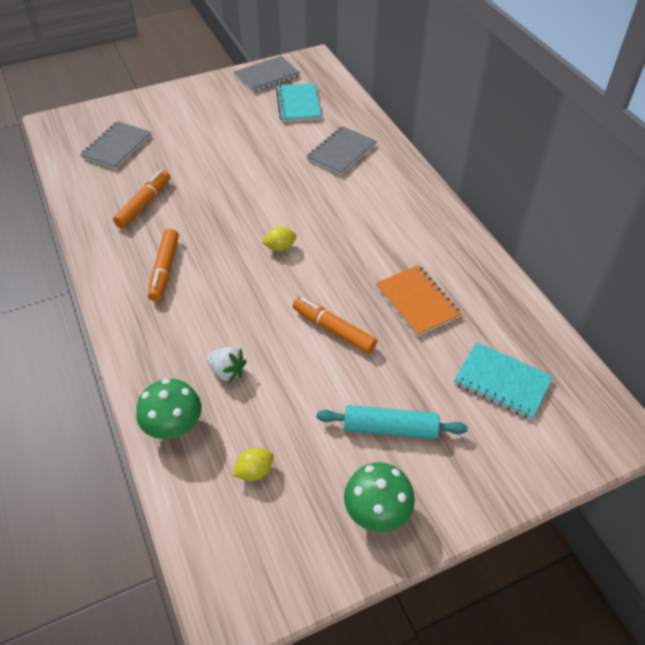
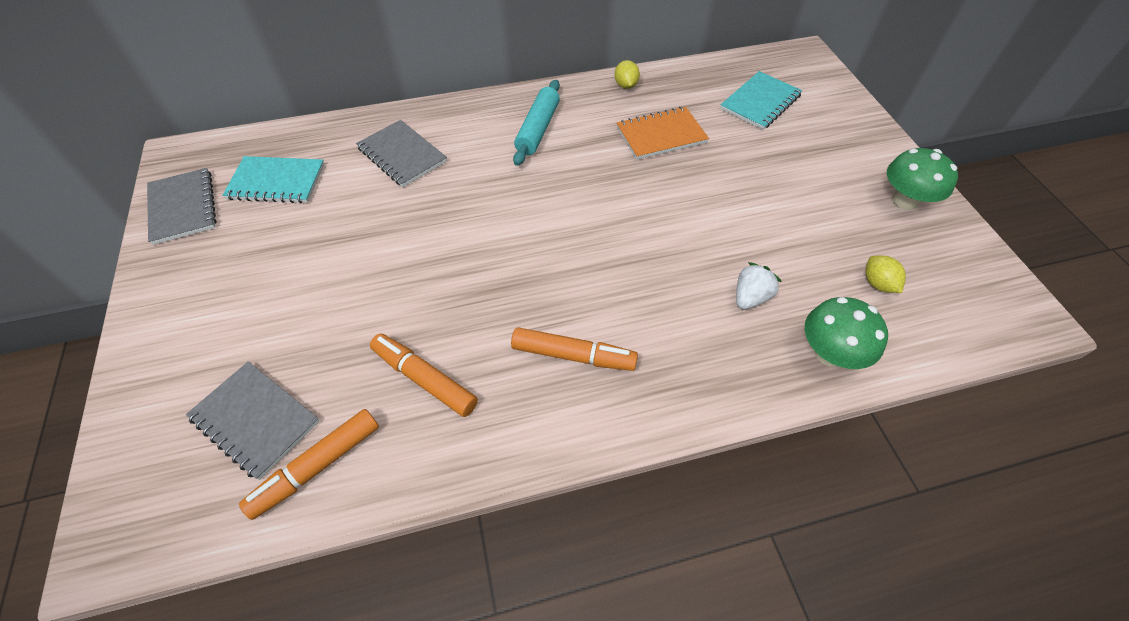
camera: 80 degrees left, 5 degrees up
(280, 247) = (558, 230): yellow lemon -> yellow lemon (625, 85)
(333, 330) = (693, 200): orange marker -> orange marker (317, 466)
(390, 428) = (815, 178): turquoise rolling pin -> turquoise rolling pin (537, 129)

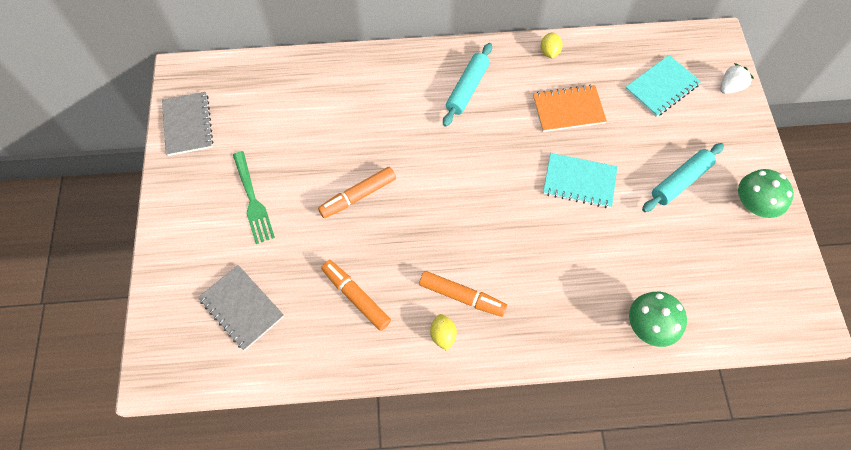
camera: 10 degrees right, 10 degrees up
(271, 281) = (252, 200): none -> green fork
(276, 182) = (257, 111): turquoise notebook -> turquoise notebook (579, 181)
(317, 466) = (281, 347): orange marker -> orange marker (358, 196)
(402, 155) = (355, 99): grey notebook -> none
(750, 297) = (602, 271): white strawberry -> white strawberry (730, 87)
(812, 188) = (680, 181): none -> turquoise rolling pin
(877, 284) = (704, 276): yellow lemon -> yellow lemon (443, 335)

